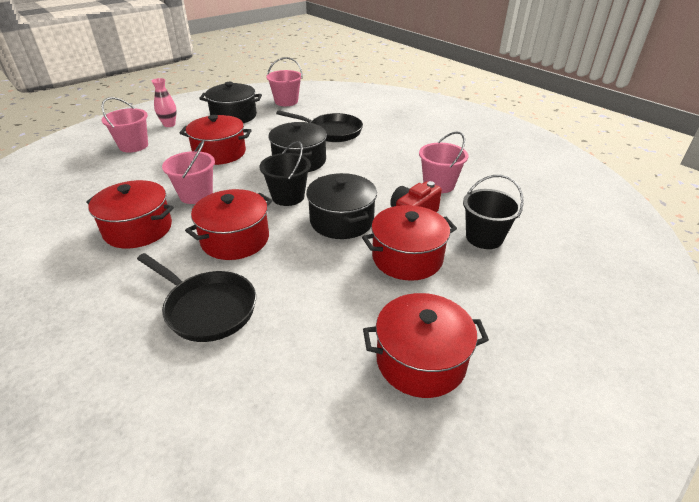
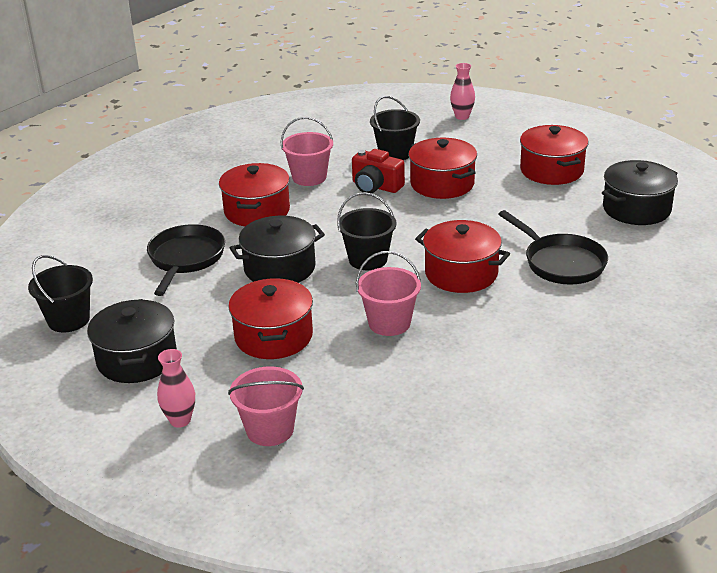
camera: 100 degrees left, 5 degrees down
(138, 229) = (475, 341): red pot -> red pot (257, 211)
(207, 308) = (561, 263): black pan -> black pan turned 120 degrees clockwise
(286, 101) = (68, 320): pink bucket -> black bucket
(341, 221) = (400, 221): black pot -> black pot (636, 209)
(592, 308) = (462, 116): none -> pink vase

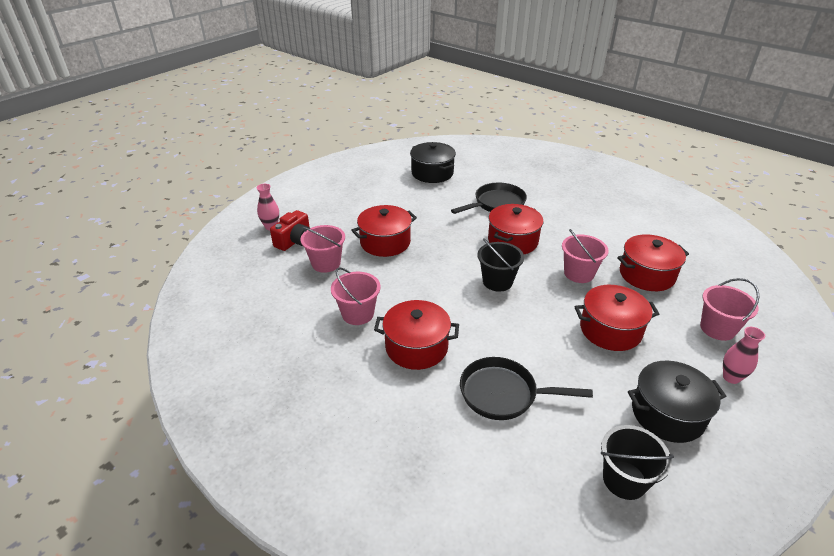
camera: 90 degrees left, 5 degrees up
(279, 268) = (514, 329): black pot -> none
(376, 186) = (383, 275): red camera -> red camera (295, 241)
(395, 153) = (326, 263): black bucket -> pink bucket
(551, 170) = (375, 196): red pot -> red pot (647, 275)

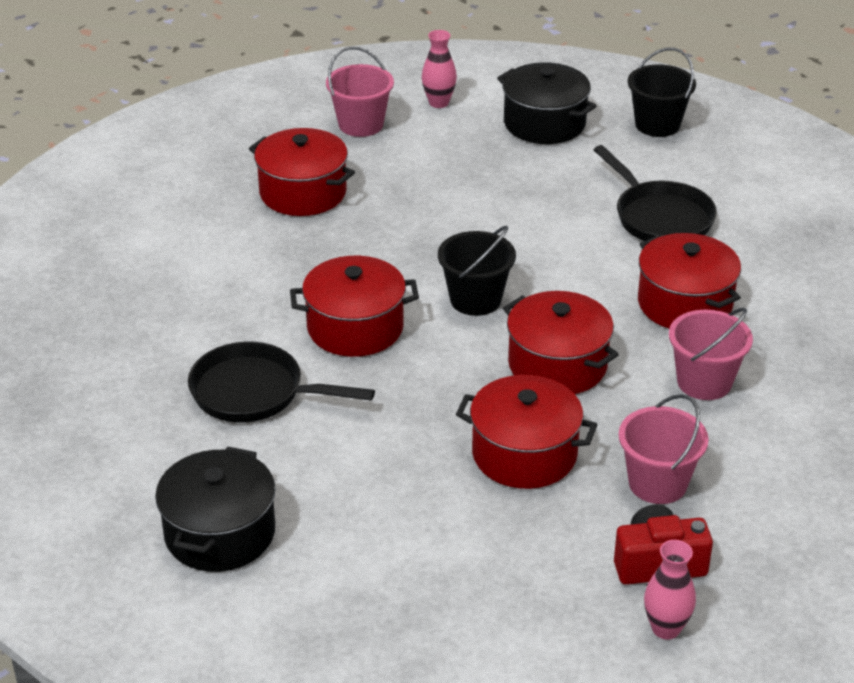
camera: 130 degrees left, 0 degrees up
(578, 273) = (368, 243): pink bucket -> none
(610, 330) = (458, 186): red pot -> red pot (557, 365)

